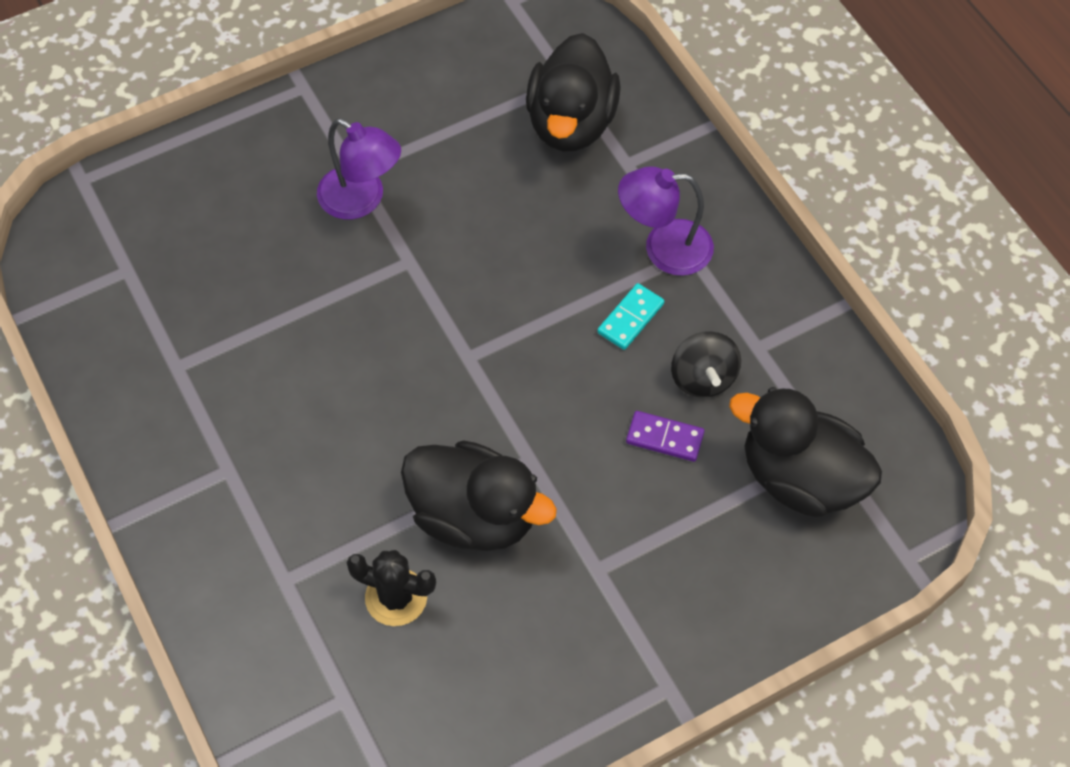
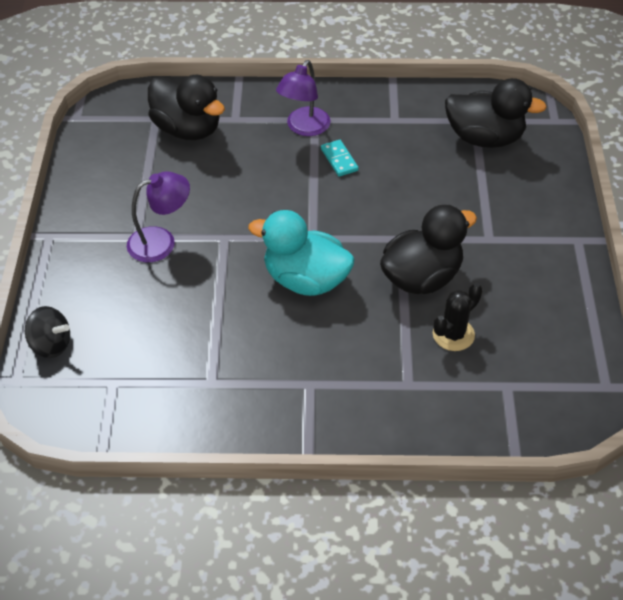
camera: 60 degrees left, 10 degrees down
(391, 384) = (305, 280): none -> turquoise duck
(664, 438) = (425, 178): purple domino -> none
(703, 378) = (398, 148): black spinning top -> black spinning top (51, 345)
(800, 478) = (484, 138): black duck -> black duck turned 135 degrees counterclockwise

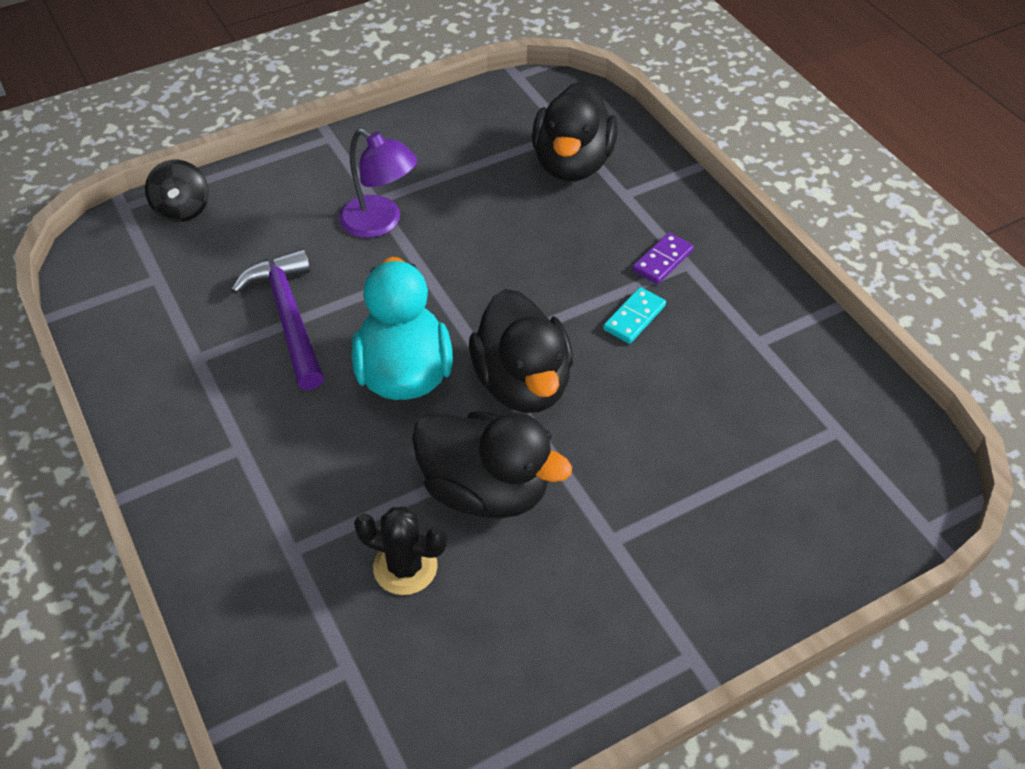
camera: 60 degrees right, 0 degrees up
(212, 320) = (288, 317): none -> purple hammer
(304, 128) = (662, 260): purple lamp -> purple domino
(484, 138) = (810, 456): black duck -> black duck (522, 383)

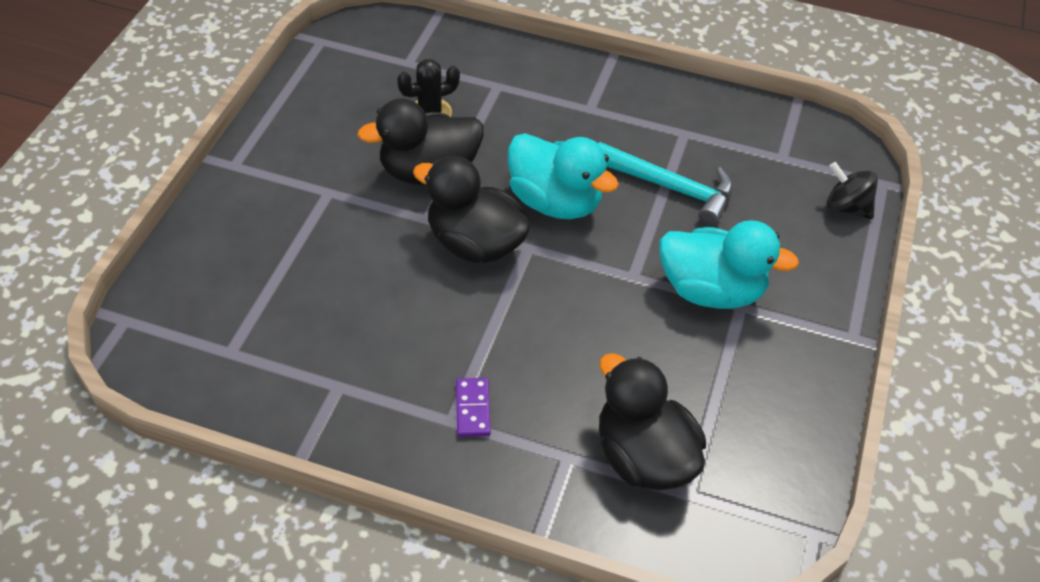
camera: 135 degrees right, 0 degrees up
(288, 317) = (670, 187): purple hammer -> turquoise hammer
(380, 223) = (711, 290): purple lamp -> turquoise duck
(634, 317) = (448, 342): turquoise domino -> none

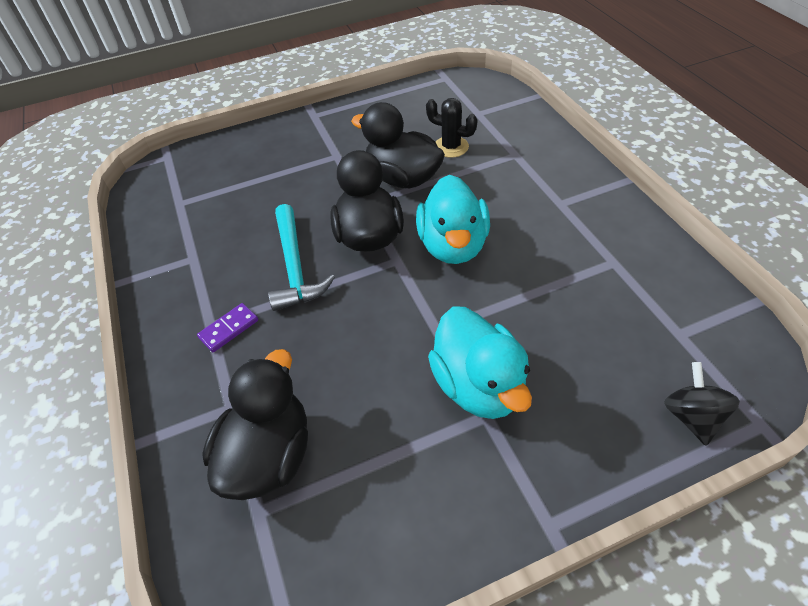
camera: 55 degrees right, 0 degrees up
(670, 187) = (549, 291): turquoise hammer -> turquoise hammer (295, 267)

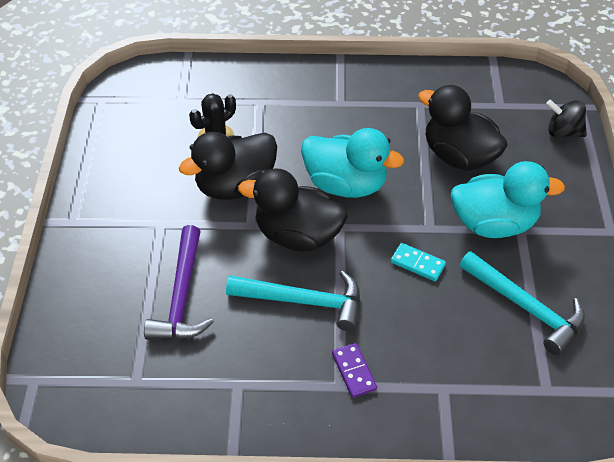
camera: 70 degrees left, 0 degrees up
(268, 195) = (182, 296): none -> purple hammer
(269, 455) = (500, 371): black duck -> black duck (458, 156)
(369, 455) = (526, 307): none -> turquoise hammer
(382, 334) = (417, 263): none -> turquoise domino

